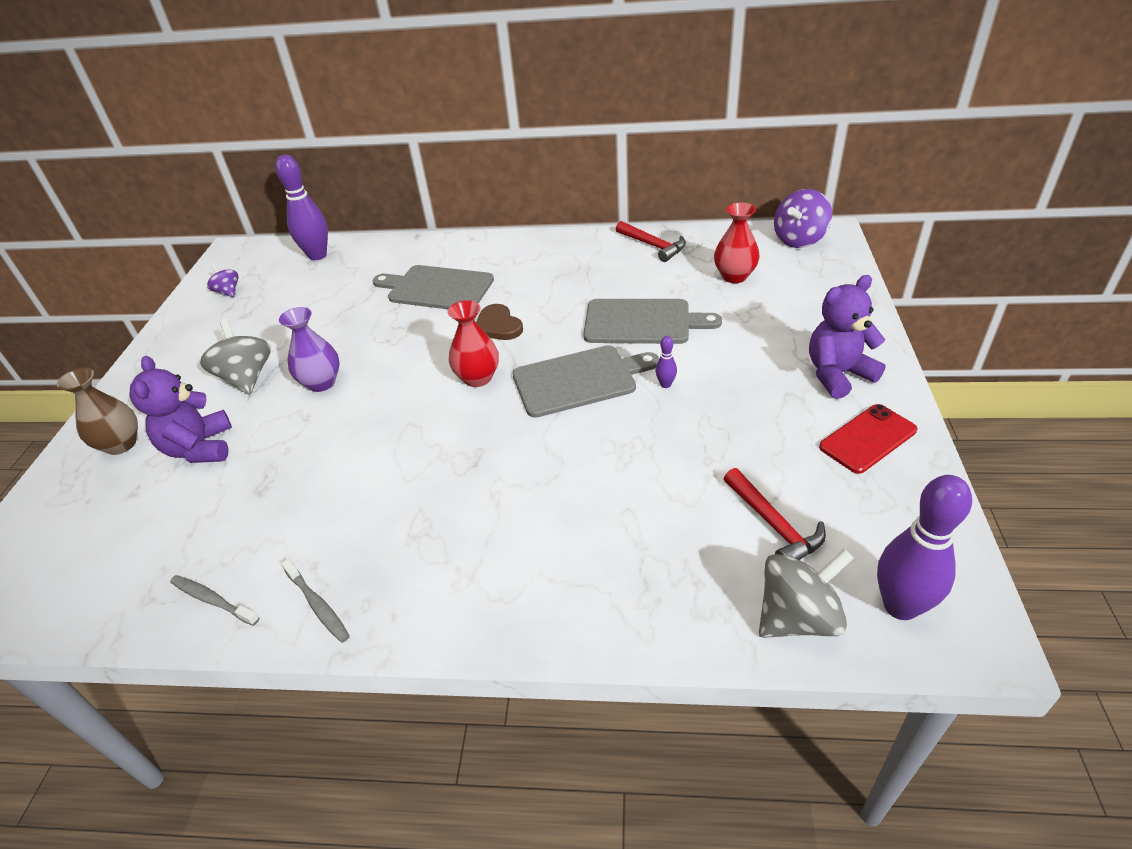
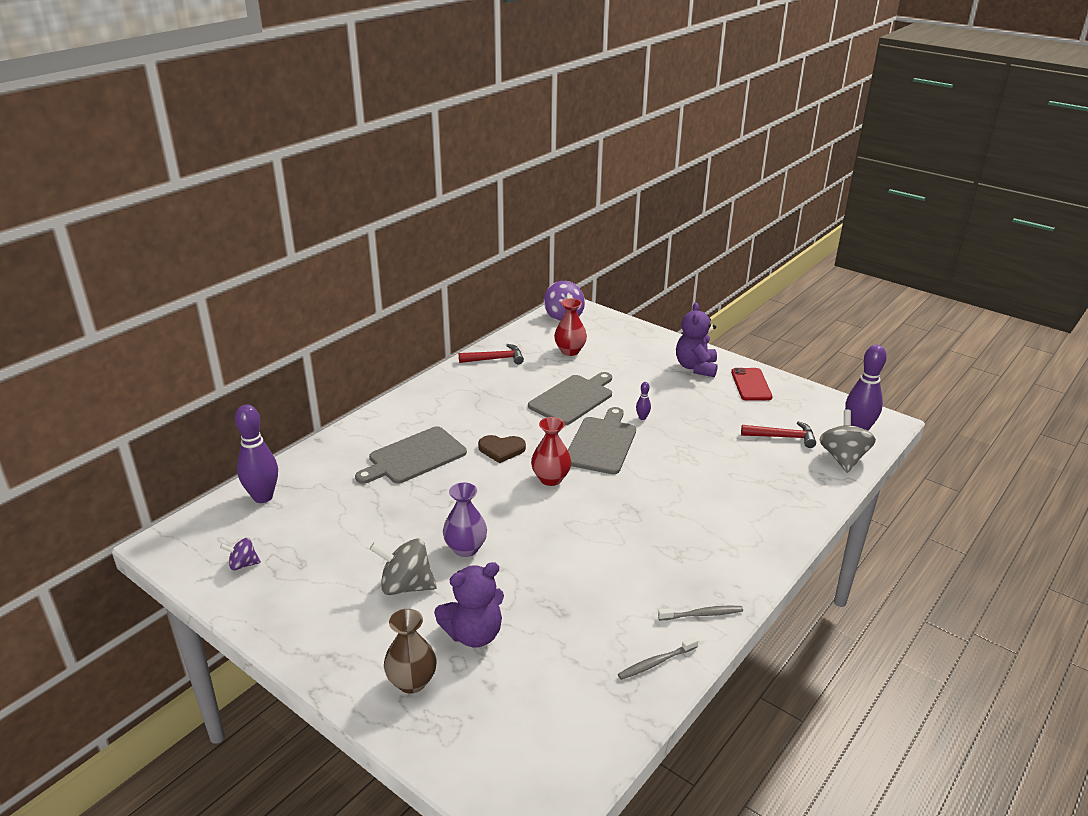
camera: 60 degrees left, 10 degrees down
(200, 448) = (474, 634): purple teddy bear -> purple teddy bear turned 45 degrees counterclockwise

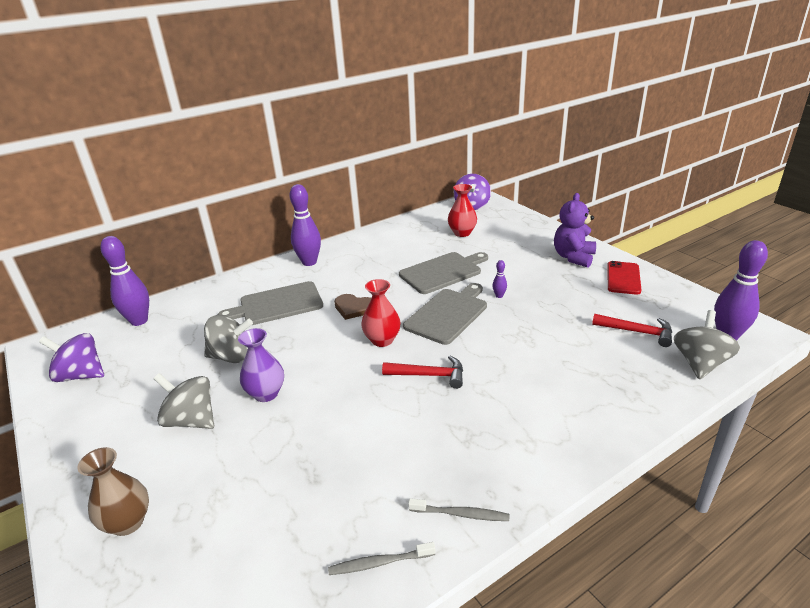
camera: 20 degrees right, 0 degrees up
(243, 564) = (81, 375): purple spinning top -> purple spinning top, size x1.78
(403, 518) = (232, 356): none -> grey spinning top
(418, 404) = (309, 262): none -> purple bowling pin
(474, 634) = (217, 483): purple teddy bear -> none
(495, 359) = (394, 233): red hammer -> red hammer (429, 375)

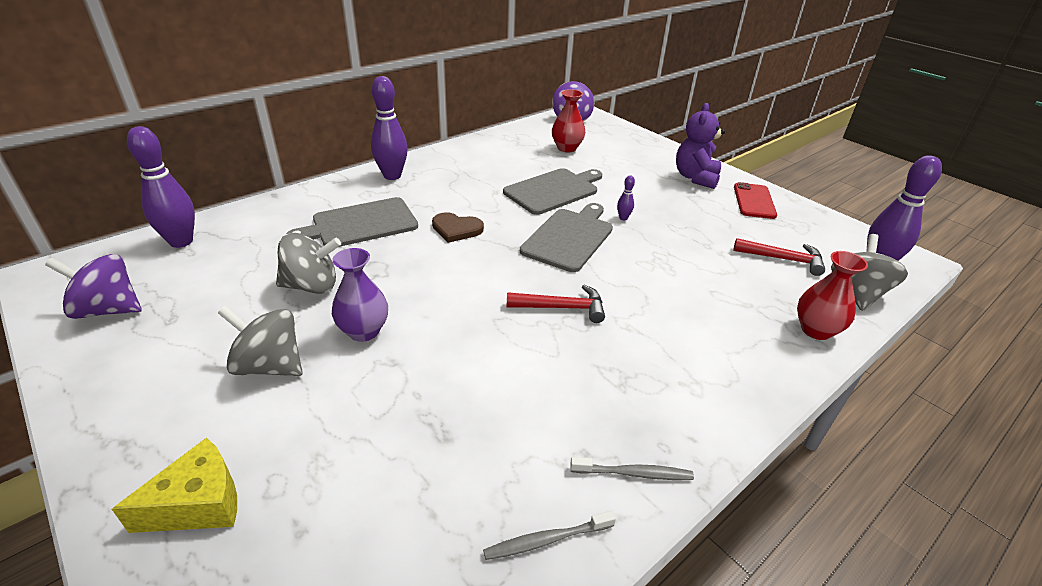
camera: 10 degrees left, 5 degrees up
(128, 522) = (199, 503): brown vase -> yellow cheese
(382, 340) = (497, 267): red vase -> red vase (816, 330)

